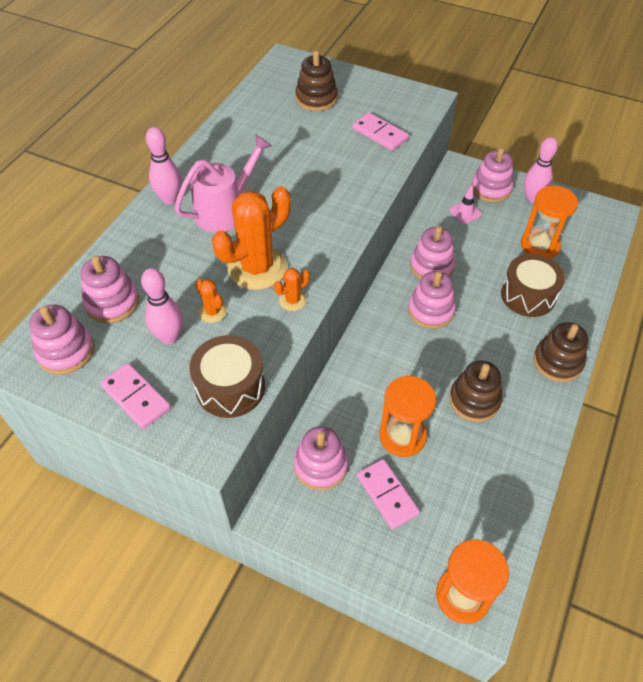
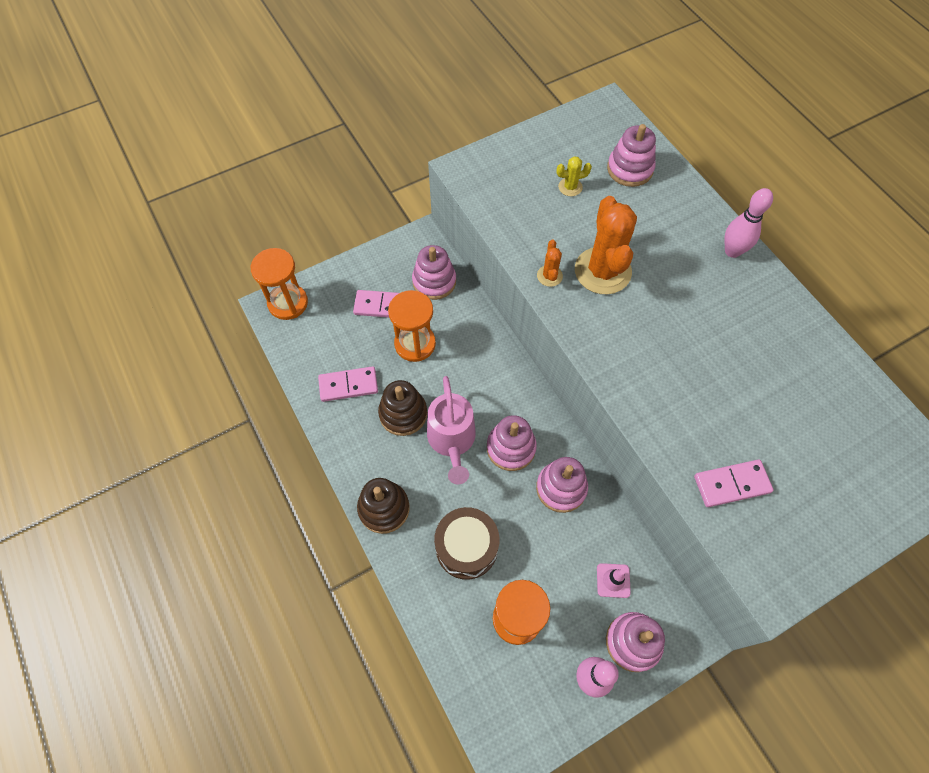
camera: 125 degrees right, 10 degrees up
(66, 351) = (600, 130): pink stacking toy -> none
(136, 397) = (531, 150): pink domino -> pink domino (348, 385)
(169, 337) = (570, 187): pink bowling pin -> yellow cactus
(212, 312) = (576, 221): orange cactus -> none
(225, 210) = (690, 283): pink watering can -> pink watering can (452, 441)
(230, 387) = (498, 200): brown drum -> none
(316, 99) = (836, 460): brown stacking toy -> none

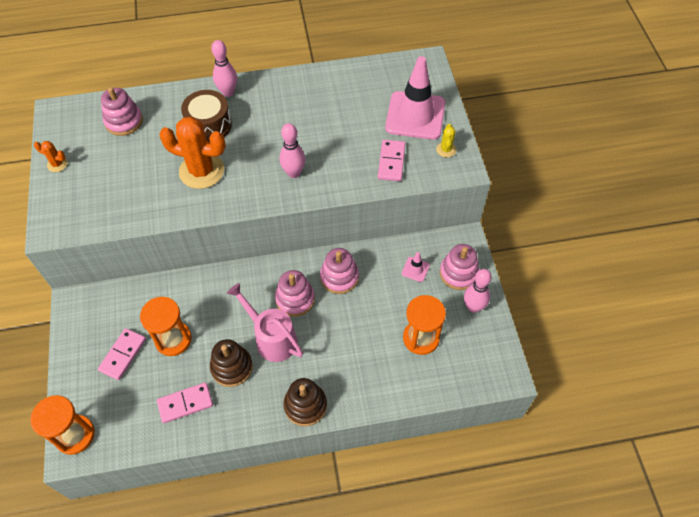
camera: 70 degrees left, 5 degrees down
(348, 385) = (185, 403): pink domino -> pink domino turned 60 degrees clockwise
(434, 281) = (122, 306): pink stacking toy -> none
(452, 441) = (271, 338): pink watering can -> pink watering can turned 150 degrees counterclockwise
(466, 547) = (359, 355): brown drum -> brown drum (209, 125)
(549, 276) = (187, 205): orange cactus -> orange cactus (57, 164)
(570, 187) = (116, 164): yellow cactus -> yellow cactus (446, 149)
(650, 370) = (294, 173): none -> pink bowling pin
(831, 491) = (415, 115): none -> pink traffic cone

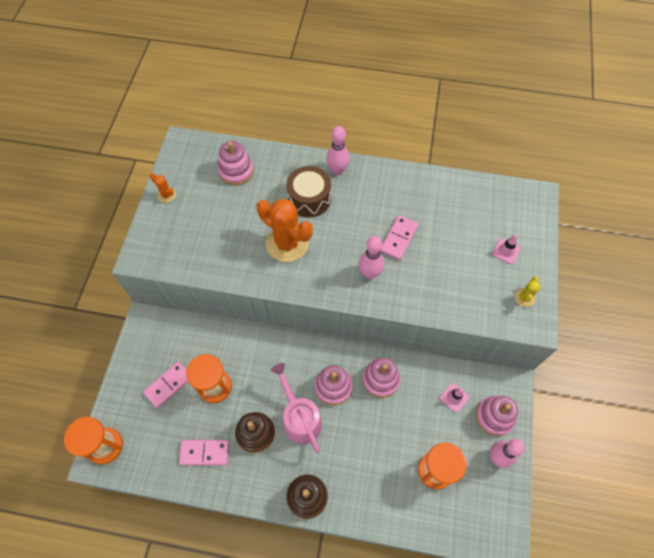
camera: 20 degrees right, 5 degrees up
(391, 162) = (466, 293): pink domino -> pink domino (399, 238)
(415, 115) = (506, 251): pink traffic cone -> pink traffic cone, size x0.41

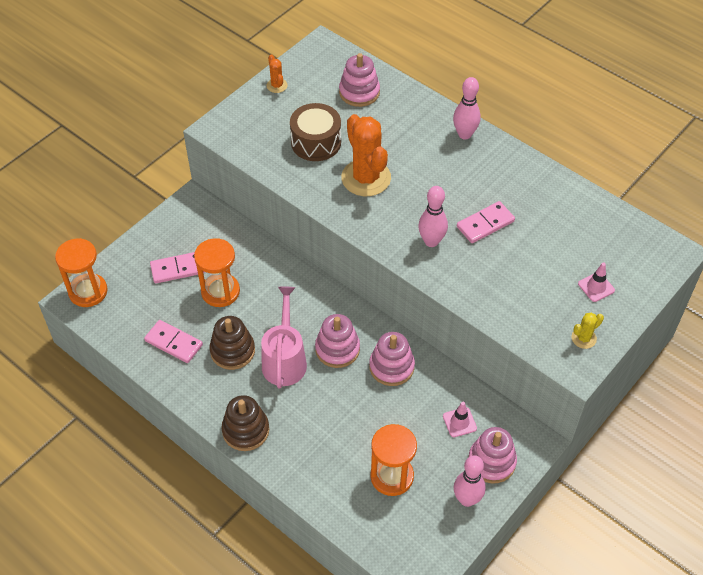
camera: 30 degrees right, 10 degrees down
(309, 199) = (416, 148): brown drum -> brown drum (316, 142)

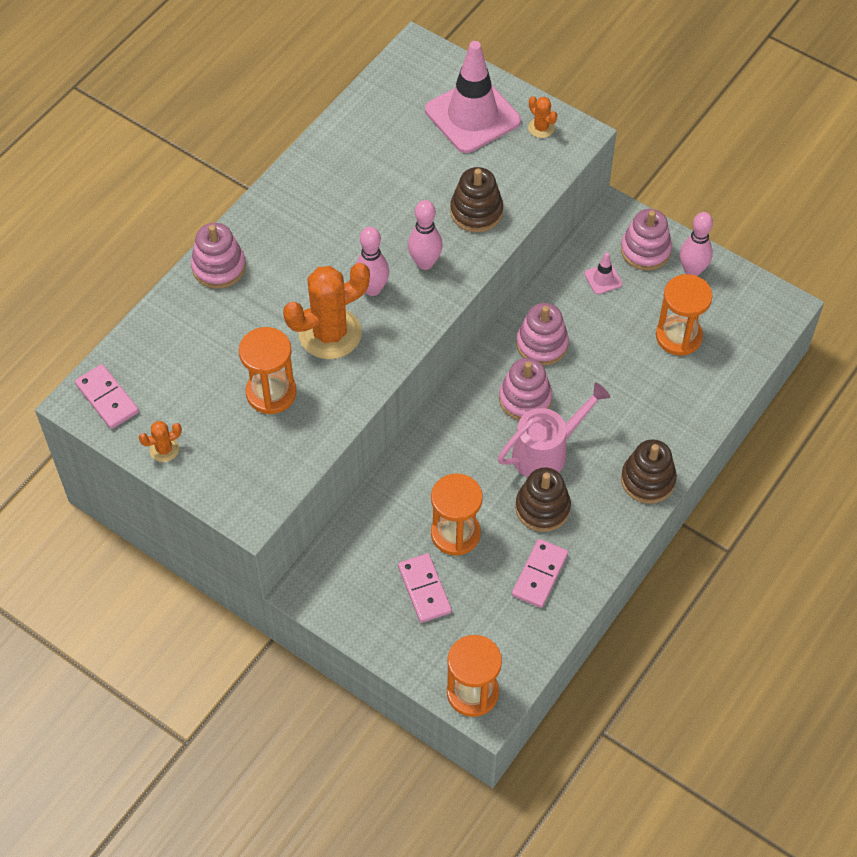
camera: 95 degrees left, 5 degrees up
(284, 359) = (547, 451): pink watering can -> pink watering can turned 150 degrees clockwise
(316, 142) = (271, 393): brown drum -> orange hourglass
(359, 92) = (176, 351): pink stacking toy -> pink stacking toy (219, 267)
(464, 134) = (249, 235): pink bowling pin -> pink bowling pin (372, 289)
(485, 224) = (393, 212): pink domino -> pink domino (107, 398)
(485, 281) = (476, 211): none -> brown stacking toy
(583, 338) = (541, 128): yellow cactus -> orange cactus
(596, 287) = (472, 116): pink traffic cone -> pink traffic cone, size x2.42

